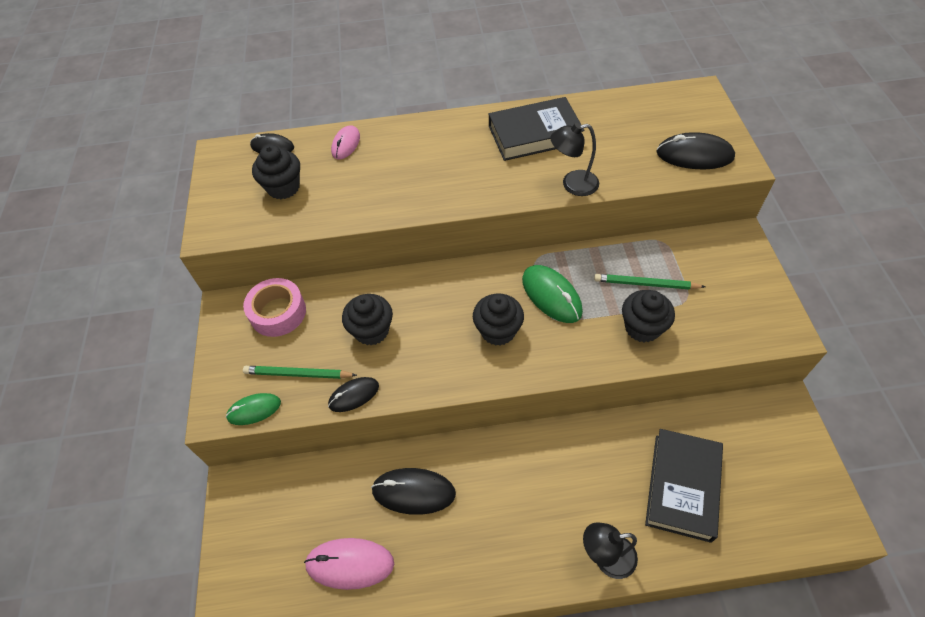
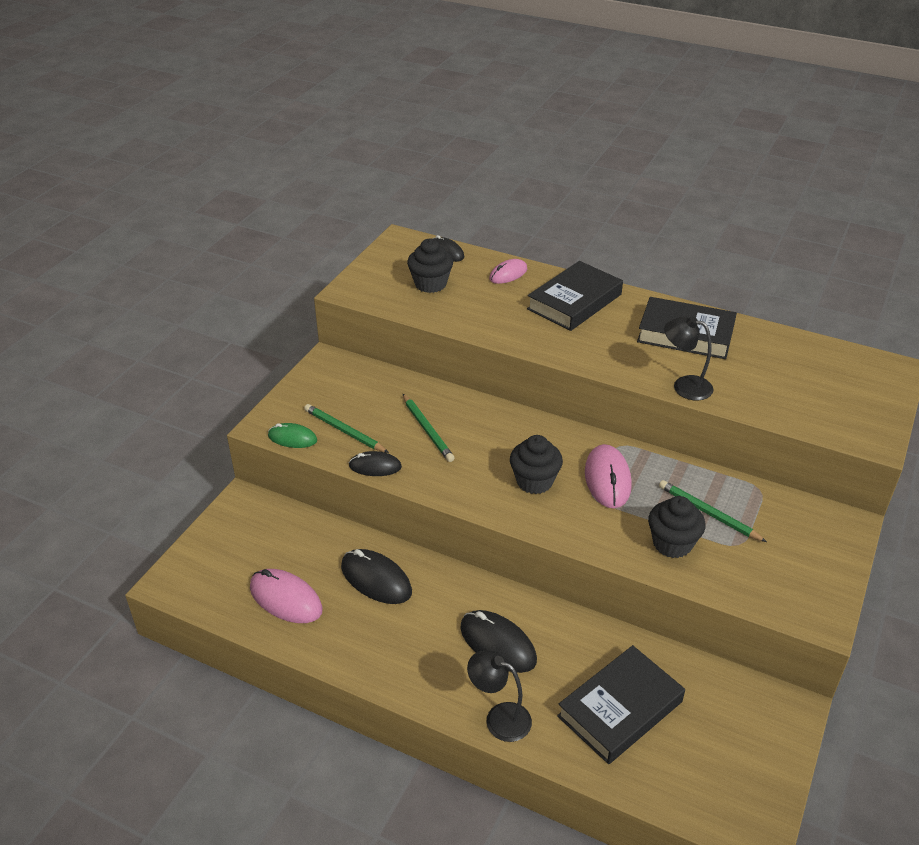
camera: 30 degrees right, 15 degrees down
(278, 312) = (364, 382): pink tape -> none
(371, 331) = (427, 430): black cupcake -> green pencil
(424, 145) = (574, 302): none -> black book
(551, 296) = (607, 479): green mouse -> pink mouse
(694, 155) = (832, 415): black mouse -> black mouse (498, 644)

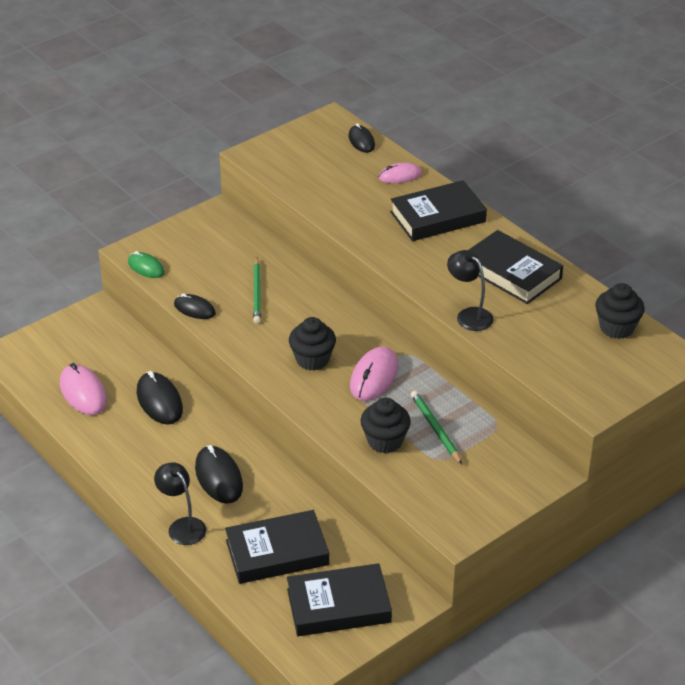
camera: 25 degrees right, 0 degrees up
(344, 431) = (190, 274): green pencil -> none
(430, 284) = (325, 166): black cupcake -> black cupcake (616, 328)
(728, 746) = (338, 606): none -> black book

